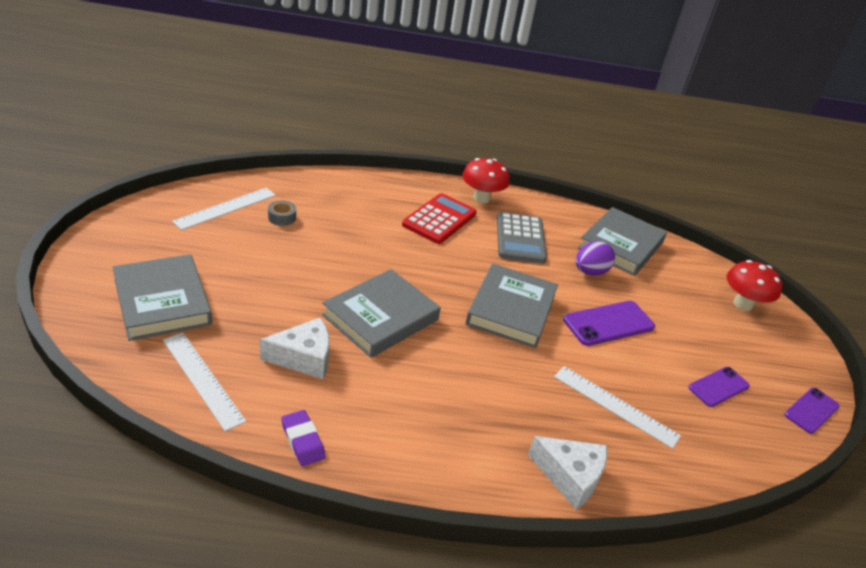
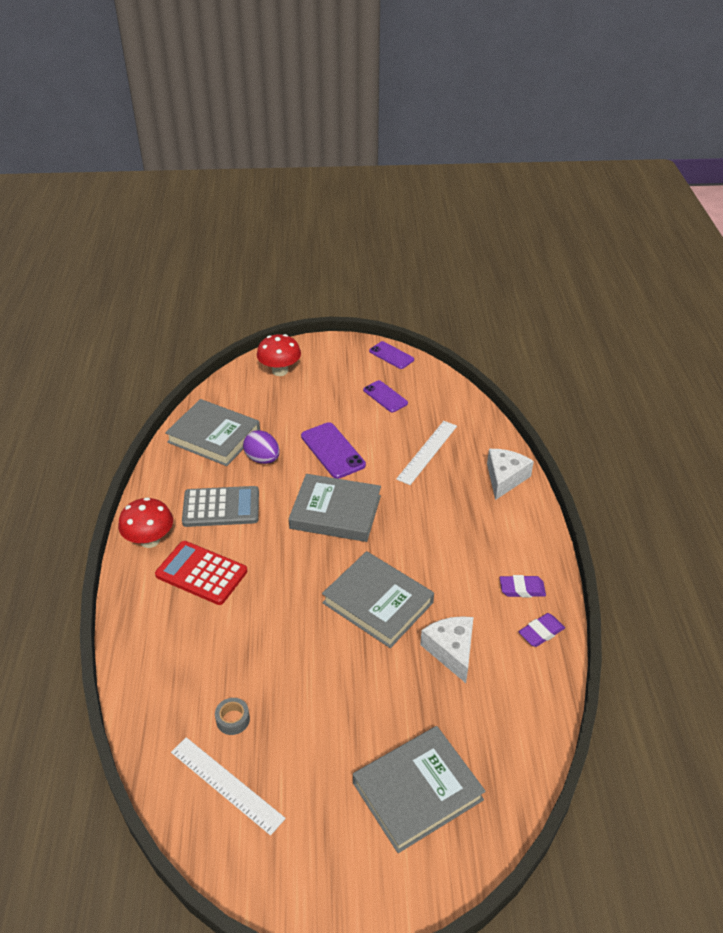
camera: 90 degrees left, 5 degrees up
(202, 379) = (506, 720): white ruler -> none
(372, 441) = (522, 589): none -> purple eraser

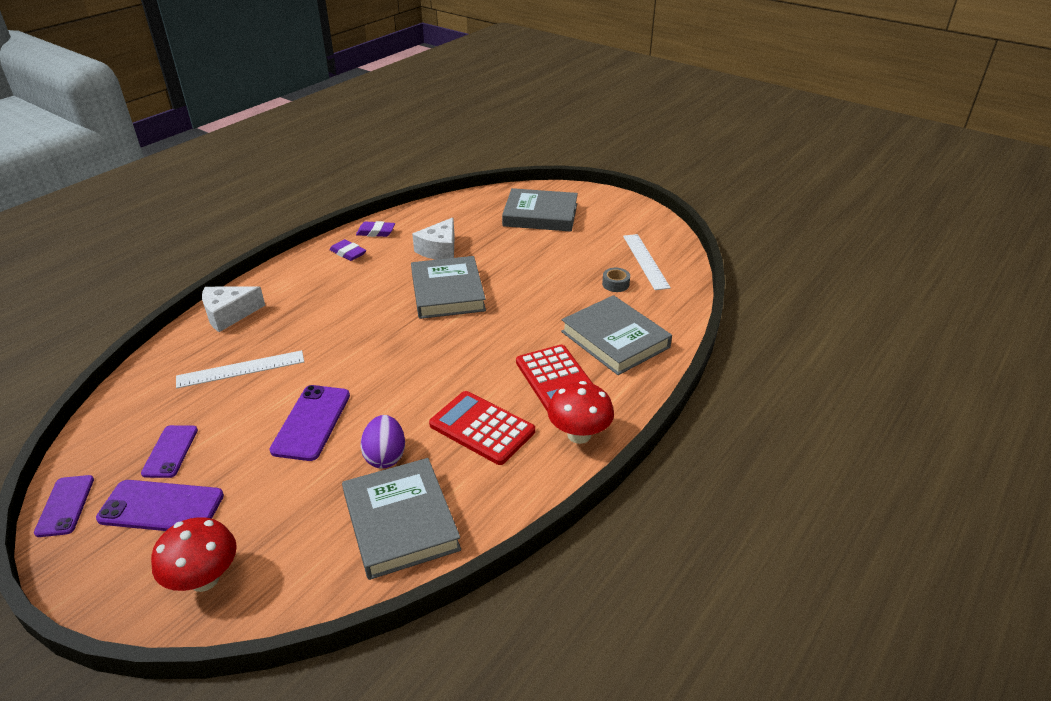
camera: 140 degrees left, 5 degrees down
(221, 507) = (482, 428): grey calculator -> red calculator
(335, 512) = (390, 365): grey book -> grey book (615, 339)
(346, 378) = (161, 507): none -> purple phone

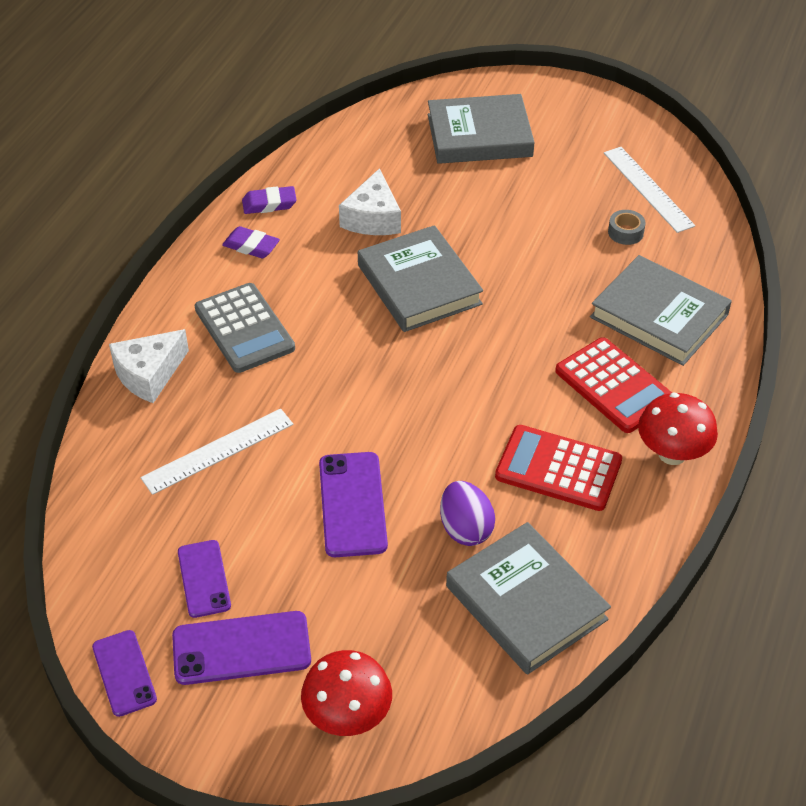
camera: 15 degrees left, 10 degrees up
(311, 299) = (244, 329): none -> grey calculator

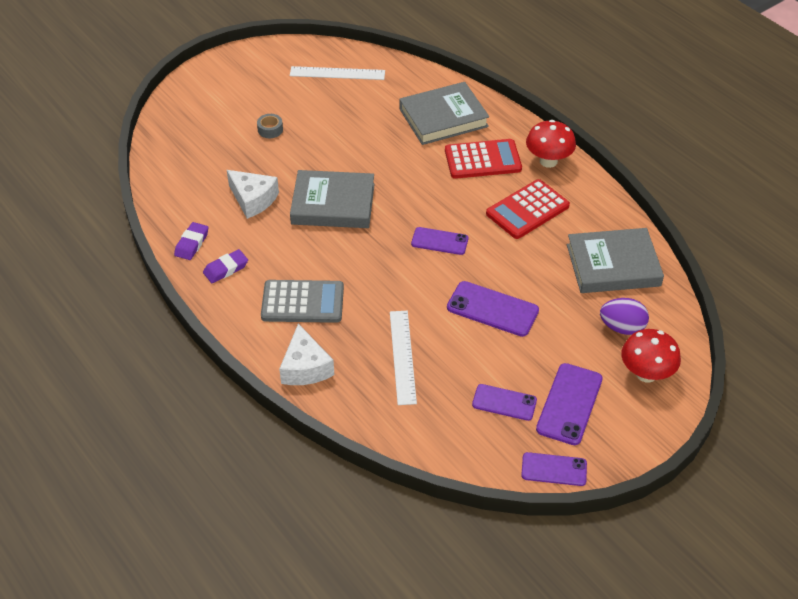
camera: 60 degrees left, 0 degrees up
(432, 405) = (439, 241): none -> purple phone
(465, 529) = (544, 267): purple egg -> purple egg (622, 327)
(479, 135) = (221, 119): grey book -> none
(625, 232) = (365, 99): grey tape -> grey tape (270, 130)

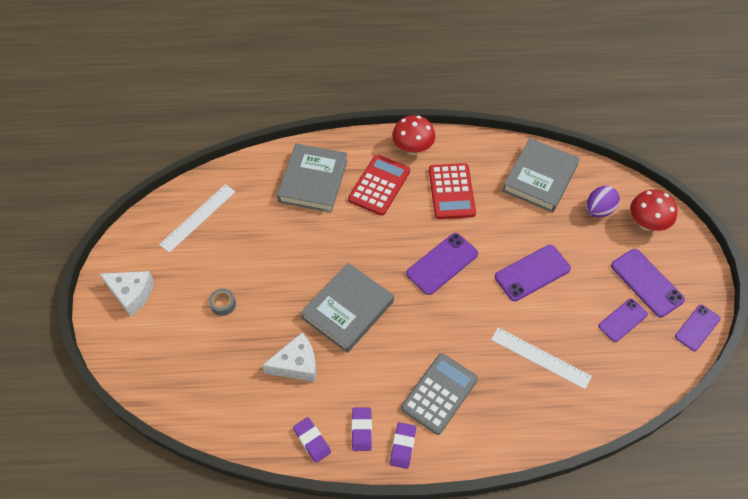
camera: 55 degrees left, 10 degrees up
(232, 302) = (402, 446): none -> purple eraser
(305, 367) = (509, 431): white cheese -> white cheese (131, 294)
(439, 241) = (442, 264): purple phone -> purple phone, size x1.51

